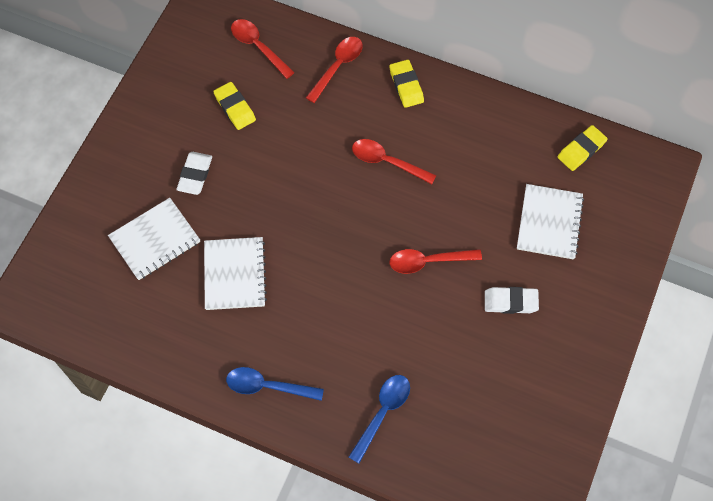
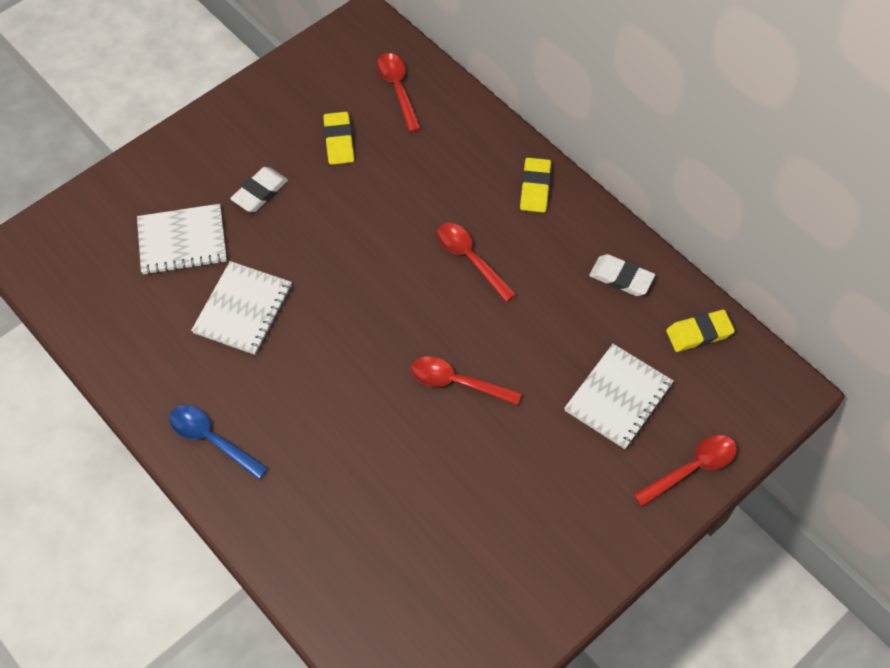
camera: 25 degrees right, 5 degrees down
(337, 67) = (470, 140): red spoon -> red spoon (691, 469)
(382, 413) = (317, 523): blue spoon -> none
(510, 302) = (526, 465): white eraser -> white eraser (621, 278)

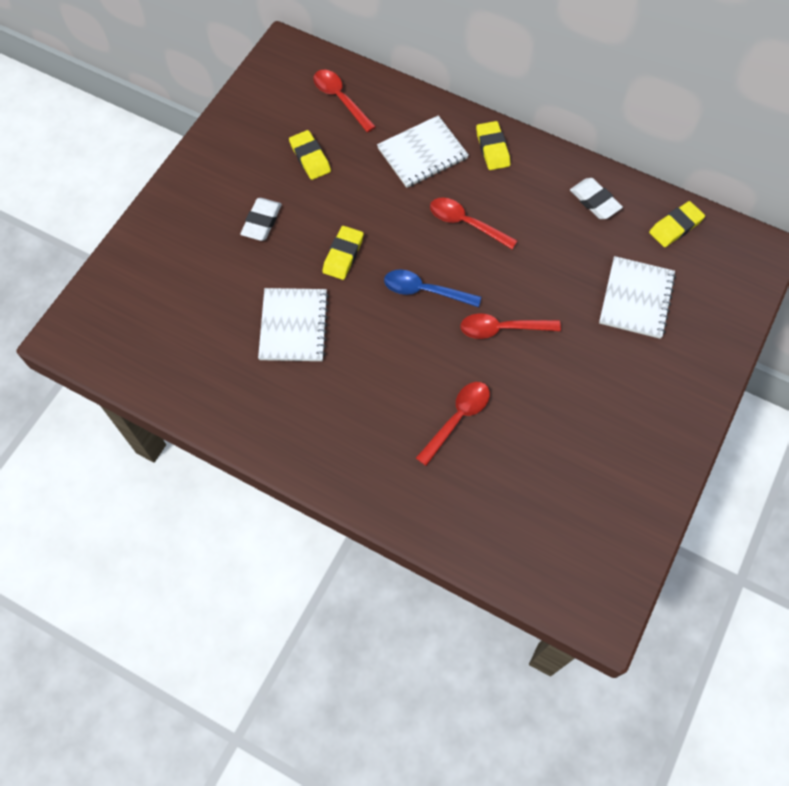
camera: 20 degrees left, 5 degrees up
(182, 241) = (213, 284): white notebook -> white notebook (422, 153)
(212, 440) = (318, 445): blue spoon -> blue spoon (425, 291)
(326, 252) = (343, 255): none -> yellow eraser
(621, 278) = (595, 201): white eraser -> white eraser turned 45 degrees clockwise
(691, 469) = (718, 337): red spoon -> red spoon (457, 419)

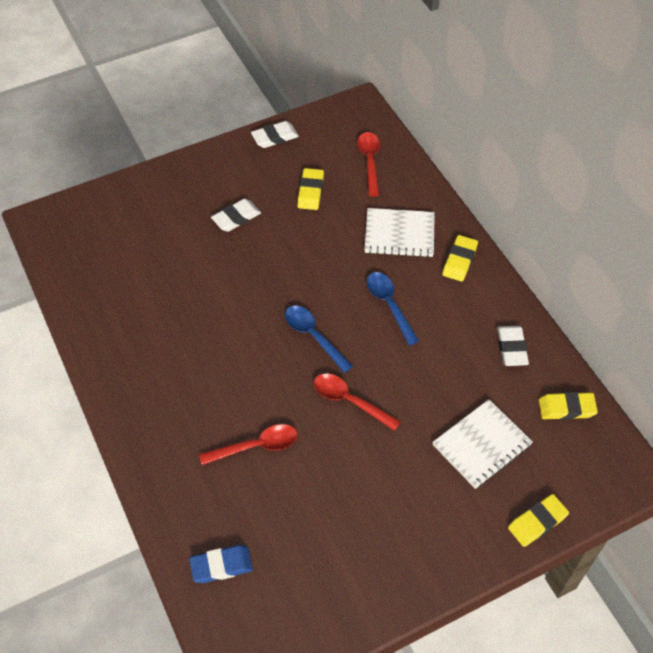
camera: 35 degrees right, 10 degrees down
(231, 123) = (275, 137): none -> white eraser
(293, 326) = (195, 304): white notebook -> none
(343, 255) = (274, 274): yellow eraser -> yellow eraser (537, 522)
(466, 223) = (389, 305): red spoon -> blue spoon
(515, 539) = (221, 566): none -> blue eraser

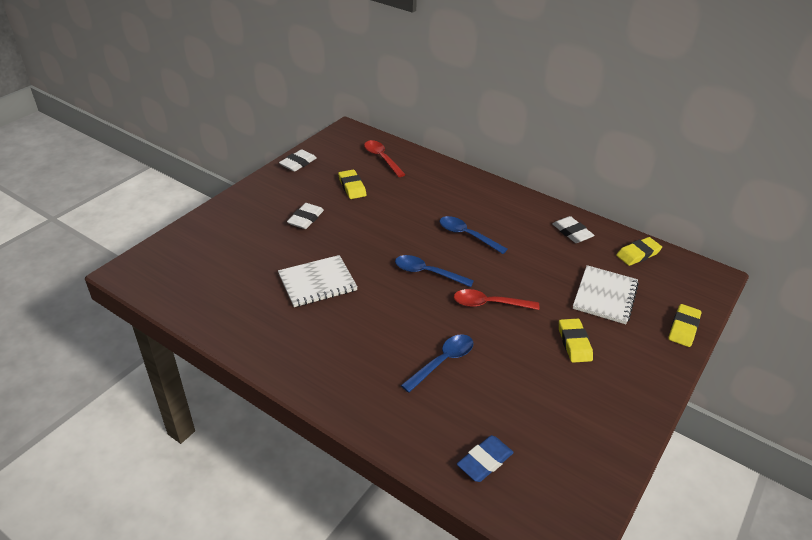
camera: 30 degrees left, 15 degrees down
(256, 446) = (442, 362): red spoon -> blue spoon
(399, 234) = (438, 192): white notebook -> white notebook (317, 282)
(459, 260) = (493, 195): yellow eraser -> yellow eraser (574, 343)

